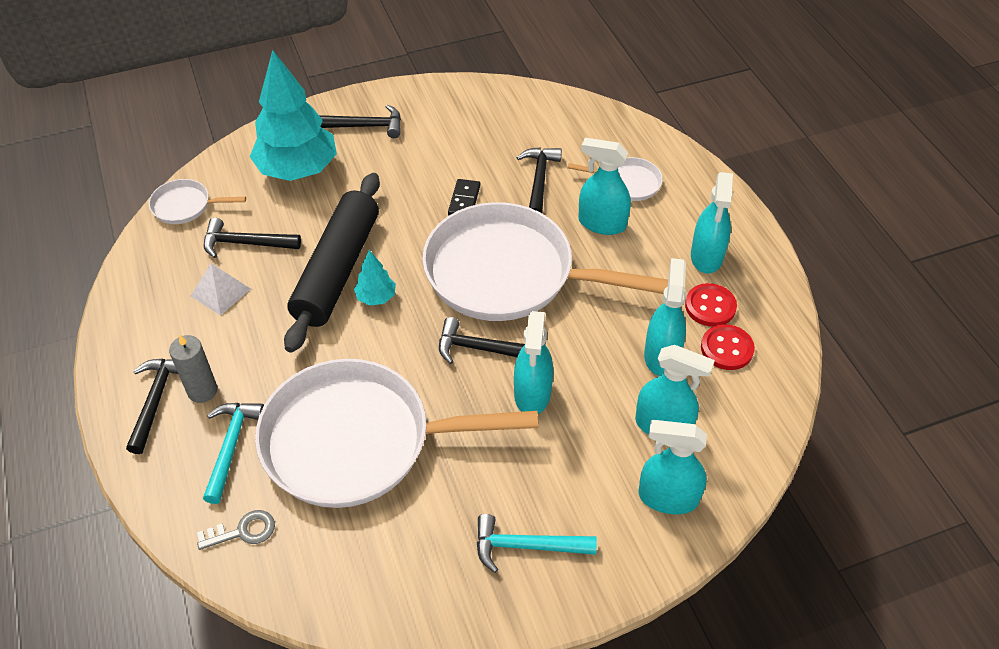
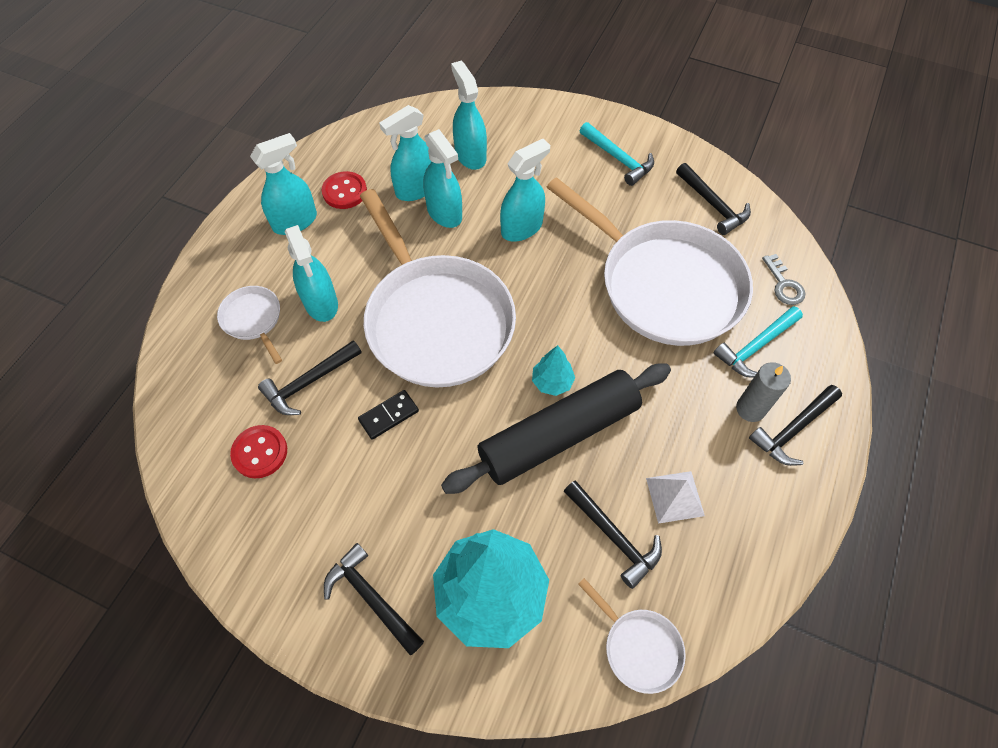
camera: 135 degrees left, 10 degrees up
(243, 531) = (783, 284): grey key -> grey key turned 135 degrees counterclockwise
(482, 349) = (519, 280): black hammer -> black hammer (712, 204)
(667, 497) = (516, 125): turquoise spray bottle -> turquoise spray bottle (444, 213)
(726, 348) = (374, 163): red button -> red button (260, 452)

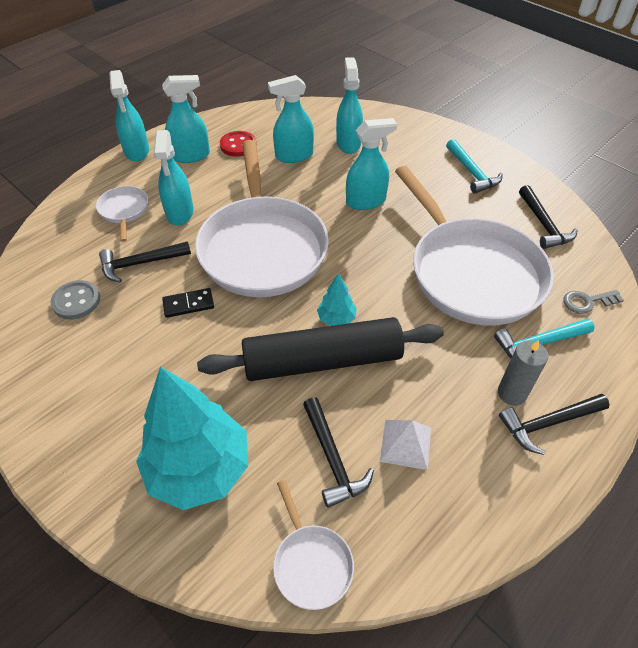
camera: 20 degrees right, 10 degrees down
(260, 452) = (76, 301): red button -> grey button
(372, 598) = (100, 436): black hammer -> none
(444, 213) = (308, 176): turquoise spray bottle -> turquoise spray bottle (137, 151)
(783, 284) = (587, 301): grey key -> grey key turned 75 degrees clockwise

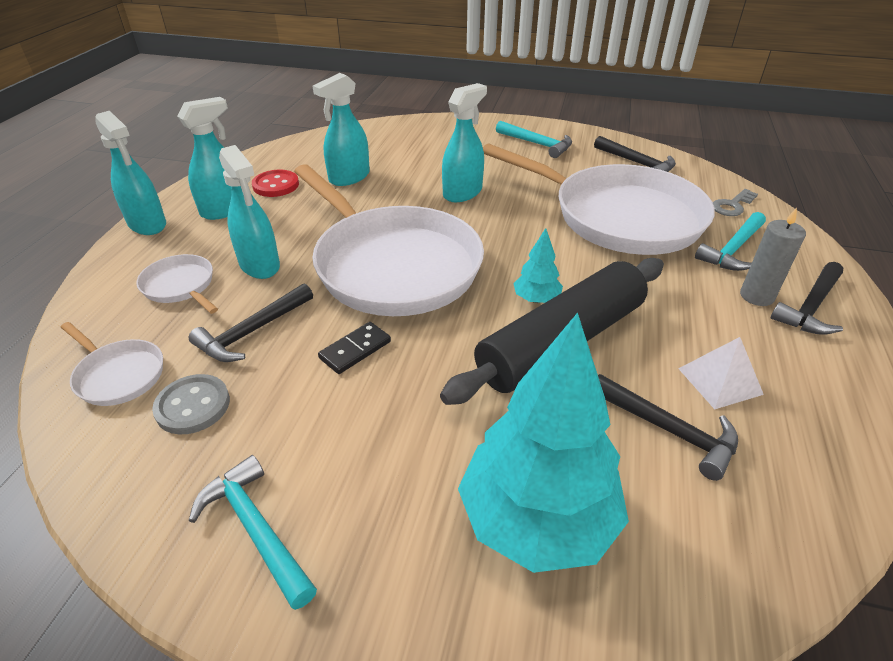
camera: 30 degrees left, 10 degrees down
(57, 393) = (256, 529): none -> turquoise hammer
(311, 563) = (761, 551): white pan -> white pan (118, 375)
(348, 143) = (397, 153): turquoise spray bottle -> none

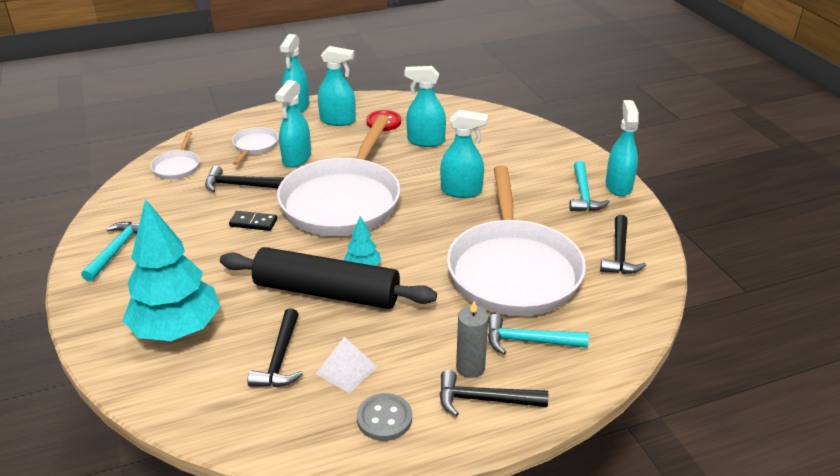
camera: 55 degrees right, 5 degrees down
(193, 406) = (174, 196): grey button -> grey button (384, 418)
(541, 127) = (618, 186): none -> turquoise spray bottle
(732, 205) = (607, 325): grey key -> none

